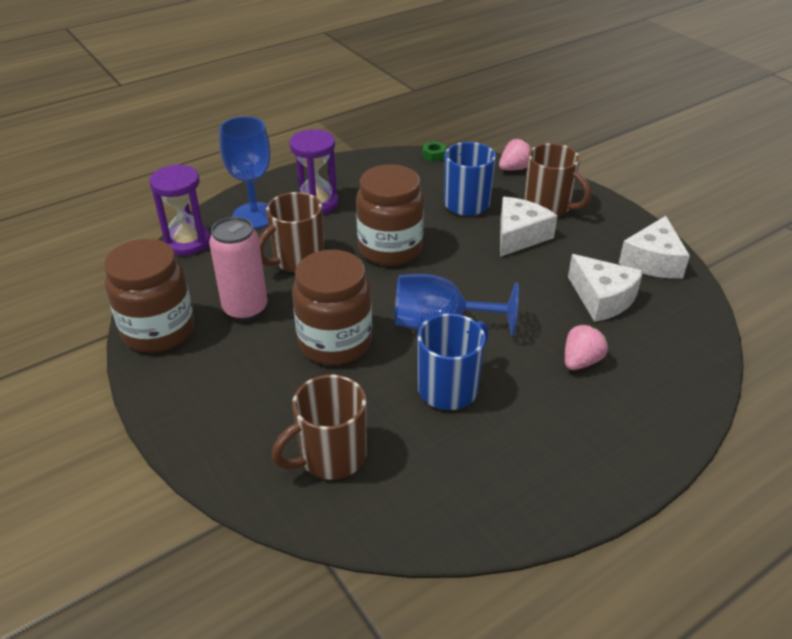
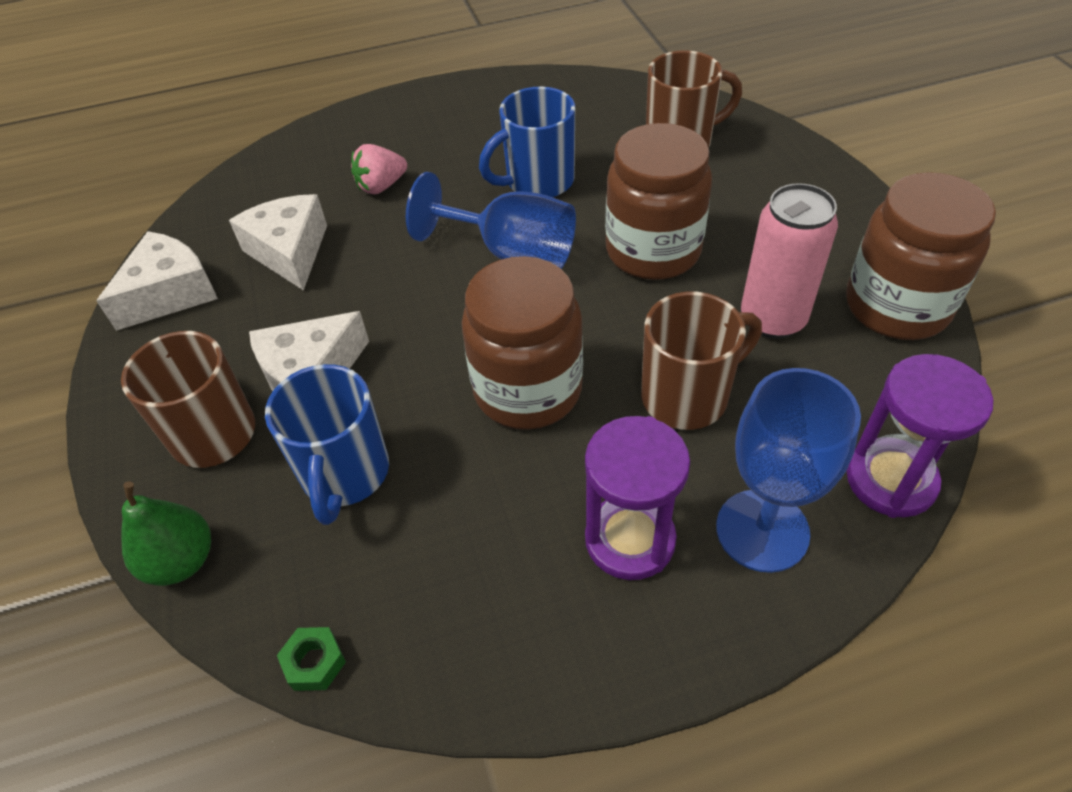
camera: 160 degrees left, 10 degrees up
(514, 168) = (181, 561): pink strawberry -> green pear

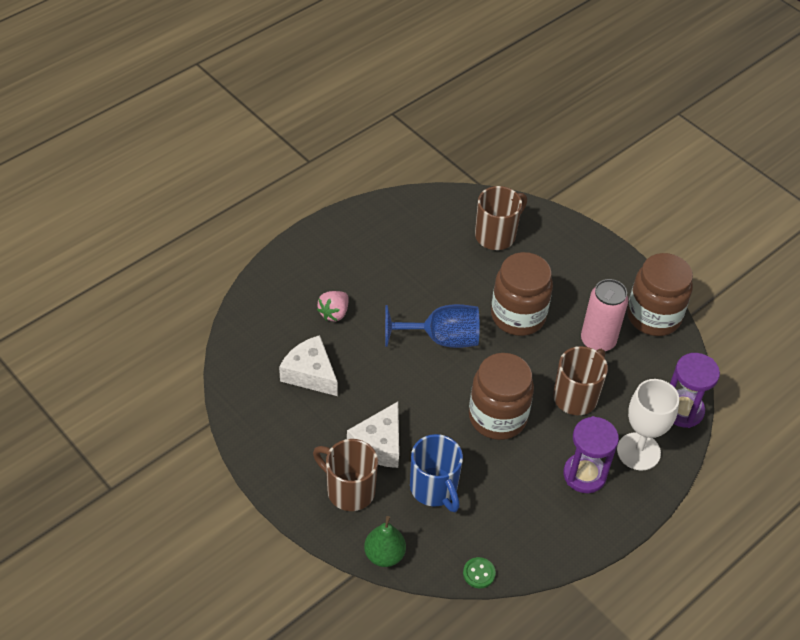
camera: 30 degrees left, 0 degrees up
(170, 293) = (258, 421): white cheese -> none
(314, 662) = (479, 573): green nut -> green button
(538, 182) = (428, 285): blue mug -> none
(762, 530) = (638, 451): blue goblet -> white goblet

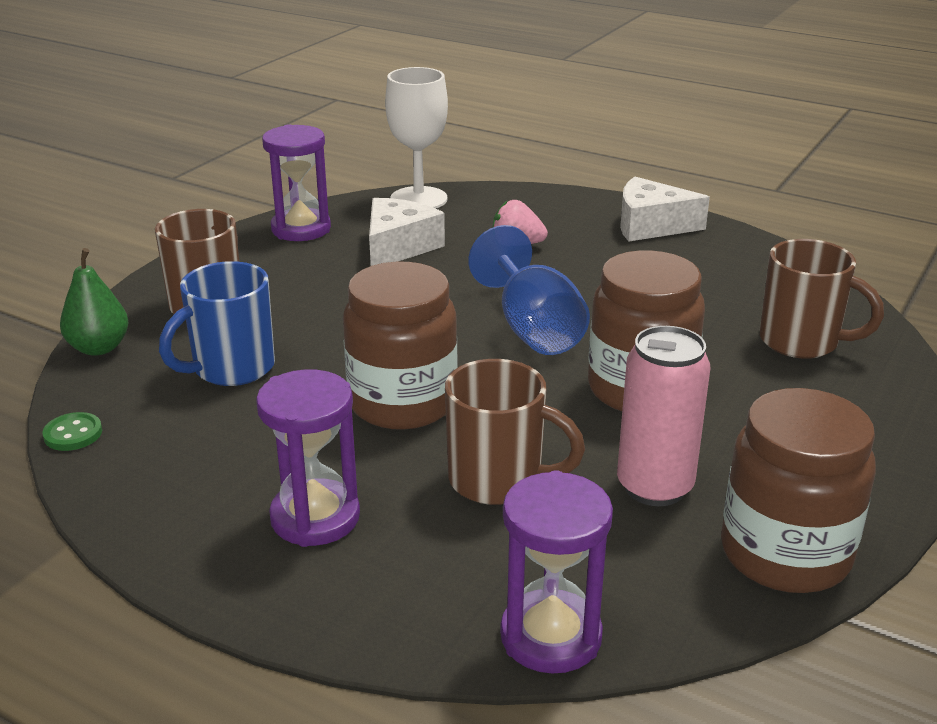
camera: 75 degrees right, 20 degrees down
(257, 421) = (301, 229): none -> purple hourglass
(379, 444) = (299, 312): white cheese -> white cheese (651, 226)
(638, 451) = (403, 582): white goblet -> white goblet (418, 199)

